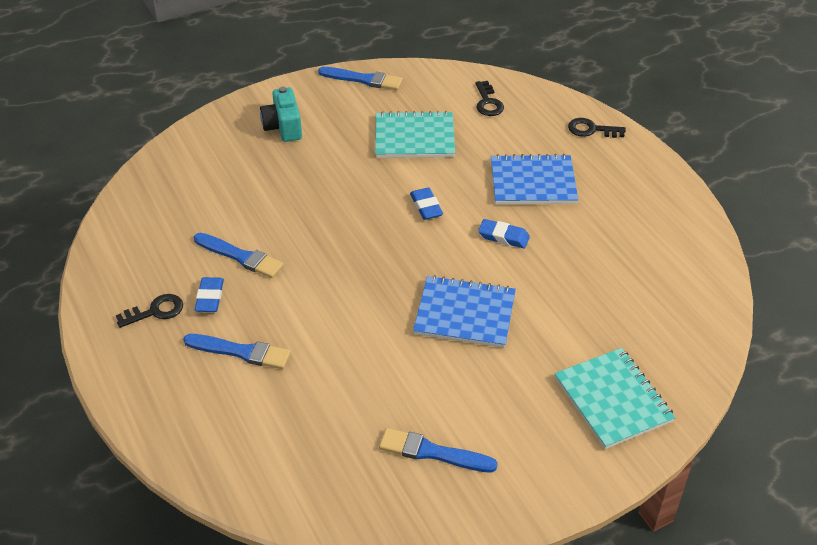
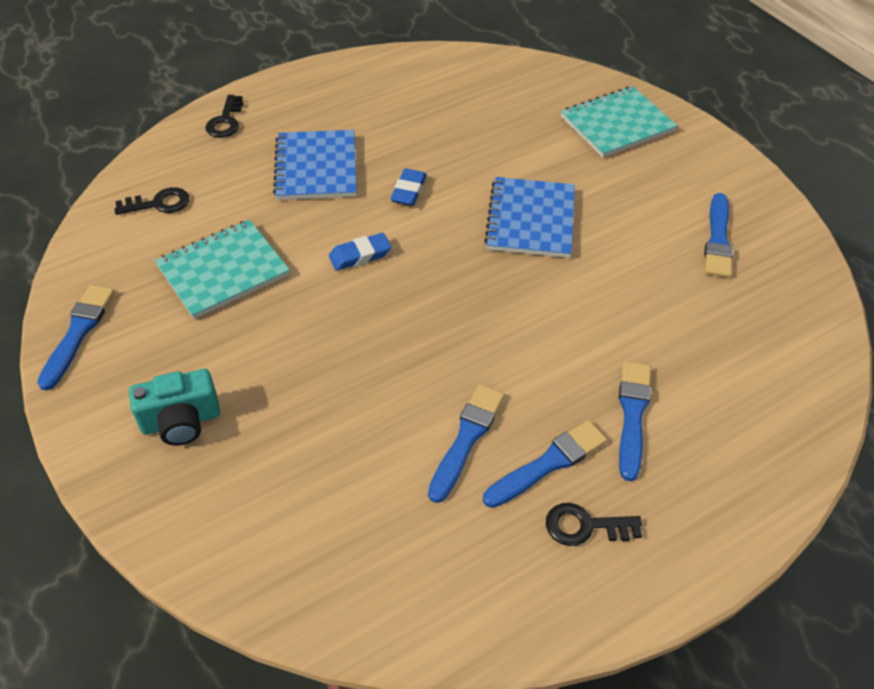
camera: 95 degrees left, 5 degrees up
(155, 311) = (585, 526): black key -> black key turned 60 degrees counterclockwise
(210, 298) = (548, 463): blue eraser -> blue brush
(414, 137) = (223, 271): turquoise notebook -> turquoise notebook turned 60 degrees clockwise

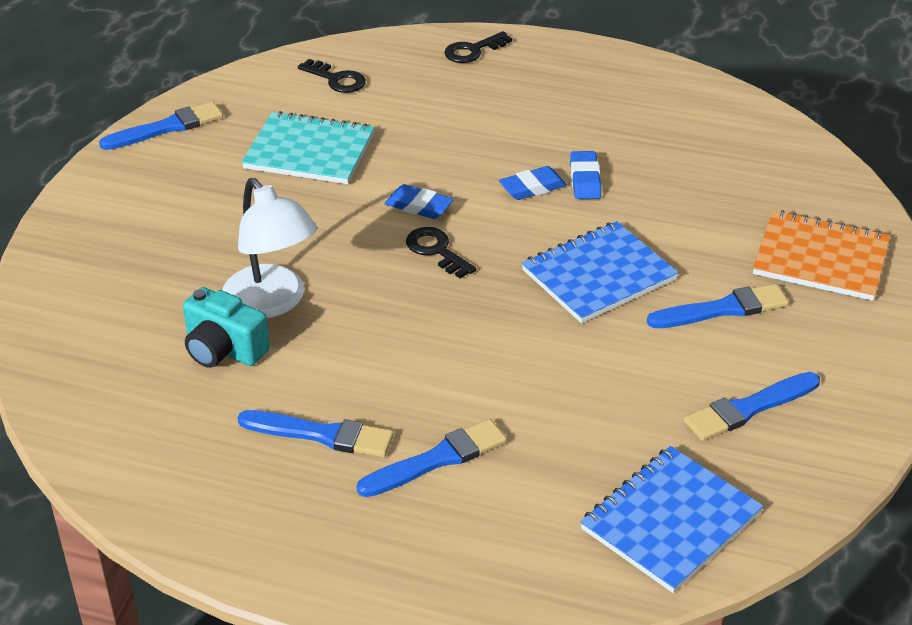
camera: 50 degrees right, 10 degrees down
(181, 421) = (143, 223): turquoise camera -> turquoise camera (224, 350)
(316, 167) = (488, 125): blue notebook -> blue notebook (670, 521)
(373, 401) = (272, 303): none -> white lamp
(430, 163) = (585, 180): none -> blue eraser
(466, 438) = (294, 374): blue brush -> blue brush (722, 309)
(585, 526) = (279, 490): black key -> black key (436, 251)
(617, 124) = (820, 259): turquoise notebook -> orange notebook

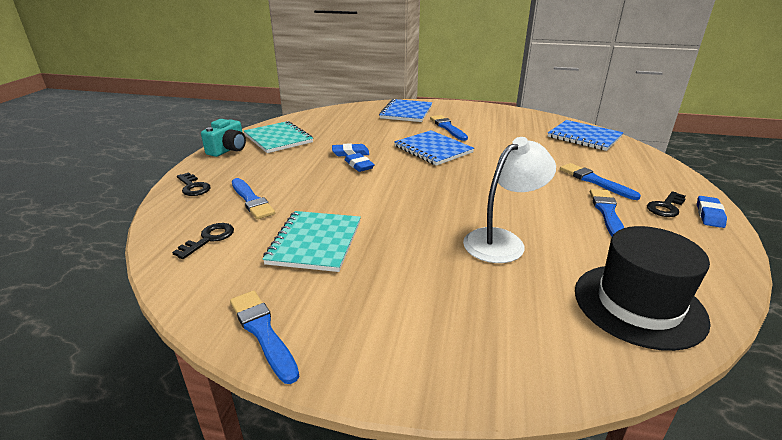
camera: 95 degrees left, 10 degrees down
(109, 385) = (638, 304): none -> black hat
(224, 350) = (562, 255): turquoise camera -> turquoise camera (228, 150)
(419, 206) = (382, 196): blue eraser -> blue eraser (709, 215)
(436, 251) = (426, 189): black key -> black key (666, 207)
(652, 104) = (278, 139): none -> turquoise notebook
(748, 408) = (508, 125): blue brush -> blue brush (251, 200)
(820, 259) = (406, 112): orange notebook -> blue notebook

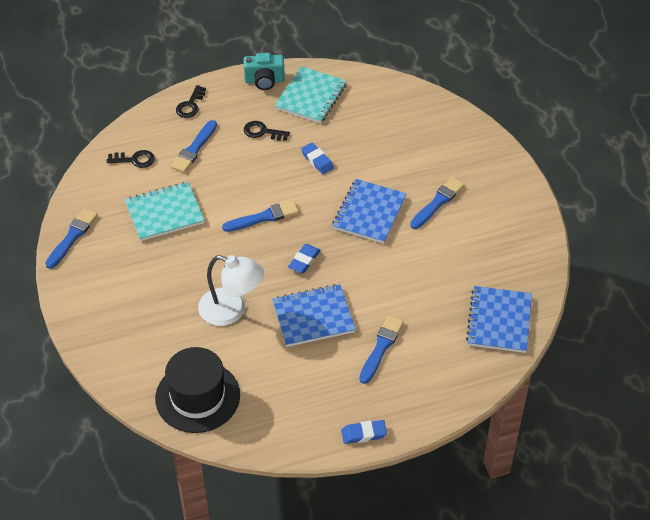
camera: 60 degrees right, 20 degrees up
(359, 165) = (296, 178): blue eraser -> blue eraser (304, 260)
(406, 112) = (458, 152): blue notebook -> blue notebook (313, 317)
(607, 213) = (320, 364): blue brush -> blue brush (263, 217)
(666, 207) = (359, 403): black key -> black key (262, 132)

